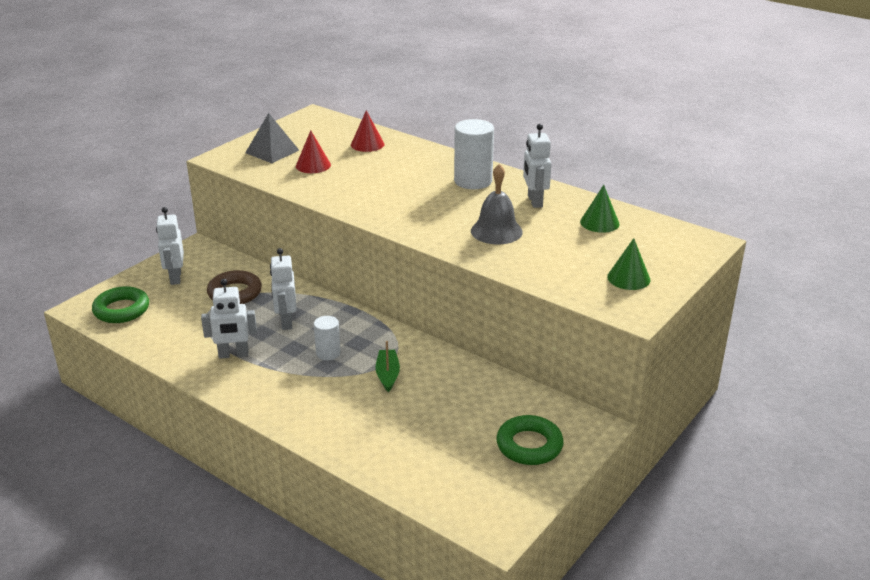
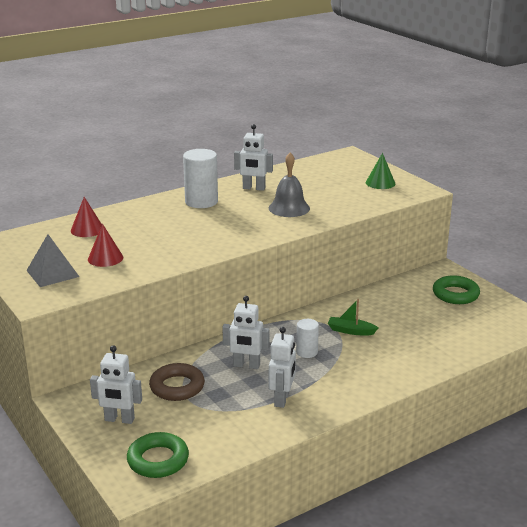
camera: 70 degrees left, 5 degrees down
(599, 222) = (301, 176): green cone -> none

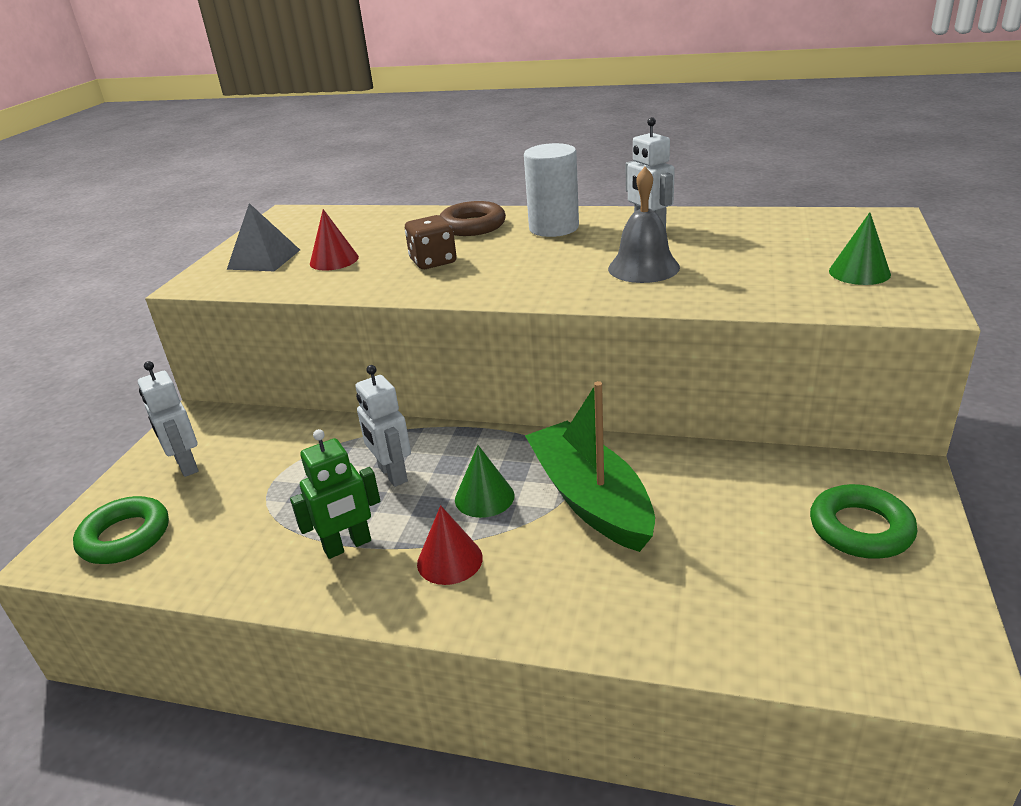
camera: 50 degrees right, 5 degrees up
(87, 229) = (384, 224): red cone -> red cone (449, 560)
(171, 239) = (433, 261): none -> brown dice
(177, 387) = (289, 459): brown ring -> brown ring (472, 226)
(282, 399) = (348, 546): white robot -> green robot
(307, 352) = (484, 497): white cylinder -> green cone
(351, 331) = (590, 499): green boat -> green boat, size x2.15

